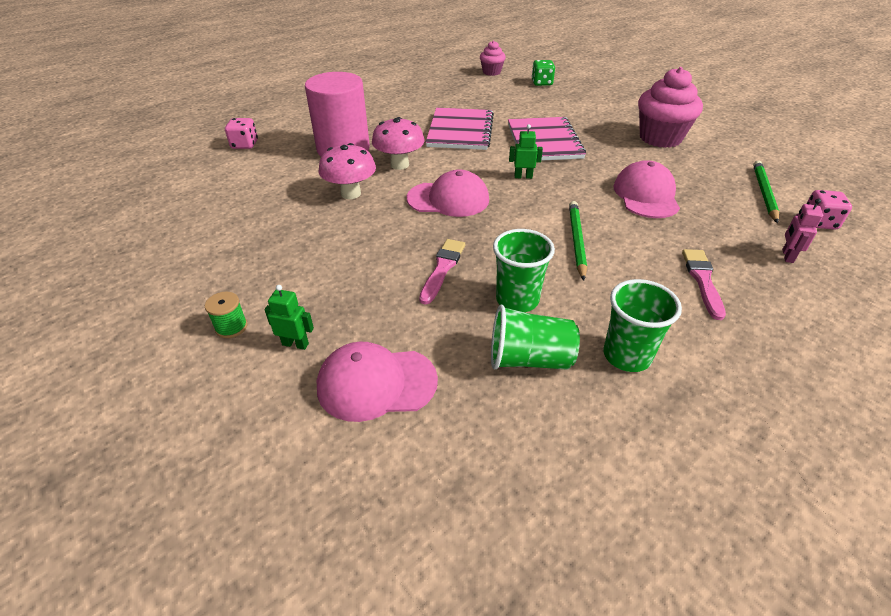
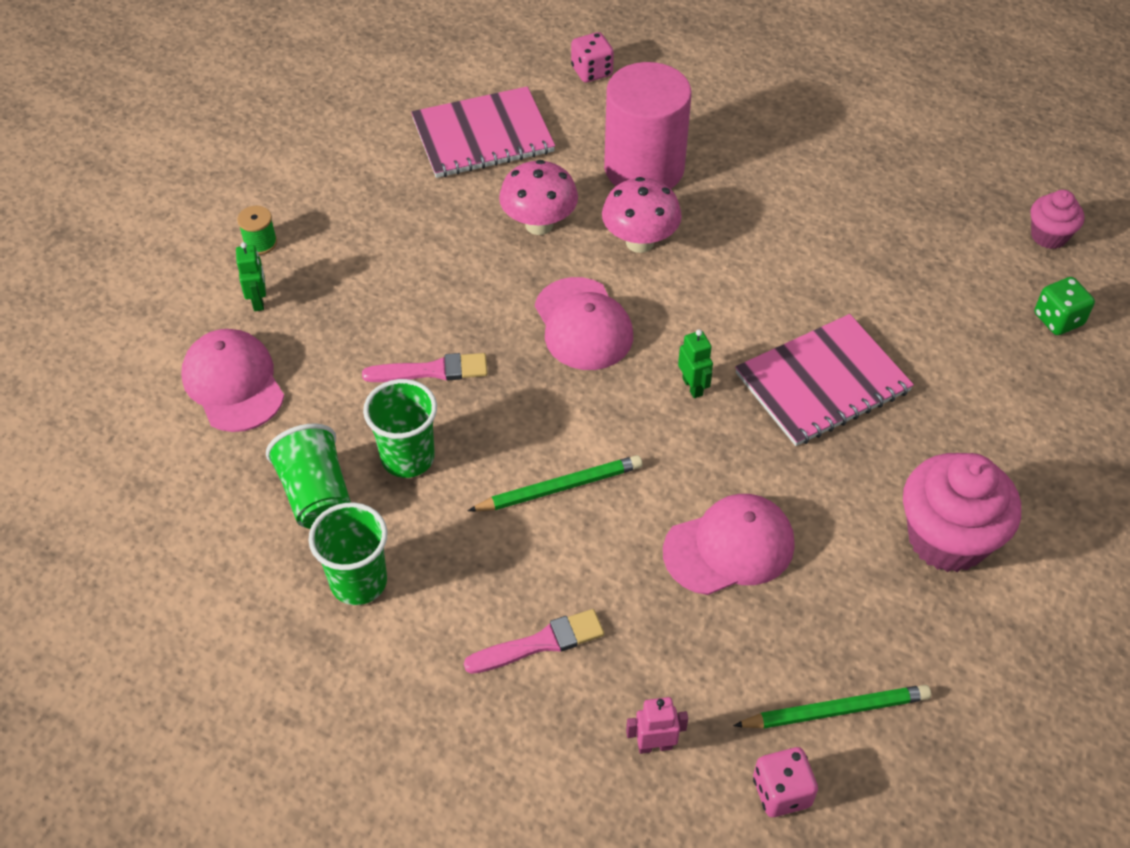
camera: 65 degrees right, 10 degrees up
(460, 131) = (786, 271): pink notebook -> pink notebook (483, 136)

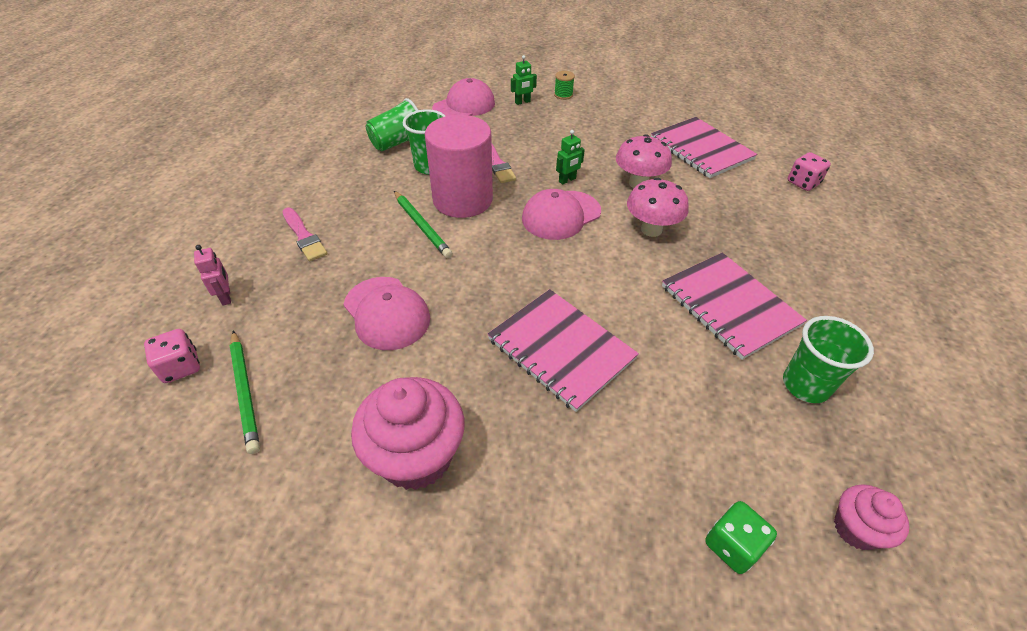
camera: 75 degrees right, 5 degrees down
(358, 582) = (342, 166): green cup -> green cup (805, 385)
(644, 168) = (726, 221): pink cylinder -> pink cylinder (462, 200)
(693, 386) = (527, 275): green robot -> green robot (567, 180)
(786, 219) = (729, 306): none -> pink notebook

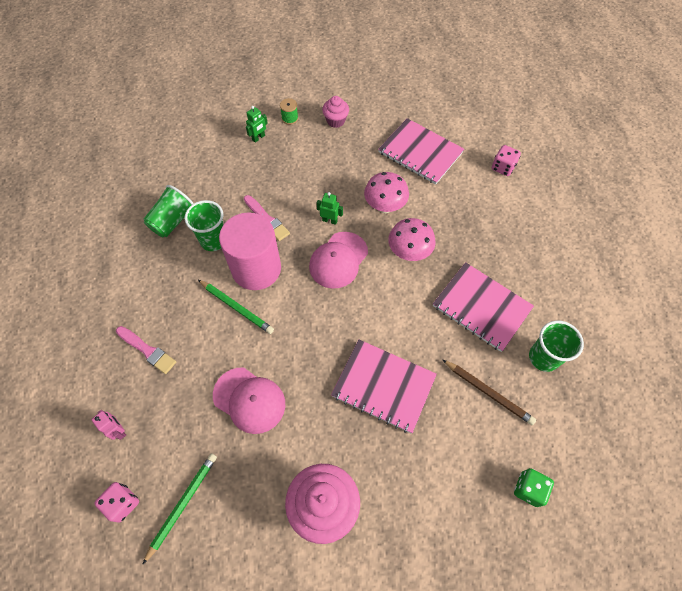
camera: 20 degrees left, 15 degrees up
(245, 392) = (182, 504): green pencil -> green pencil turned 105 degrees counterclockwise
(464, 106) = (210, 158): pink cap -> none
(567, 180) = (330, 220): green robot -> green robot turned 105 degrees counterclockwise
(707, 401) = (488, 393): none -> brown pencil
(855, 529) = (591, 451): pink cupcake -> pink cupcake (335, 121)

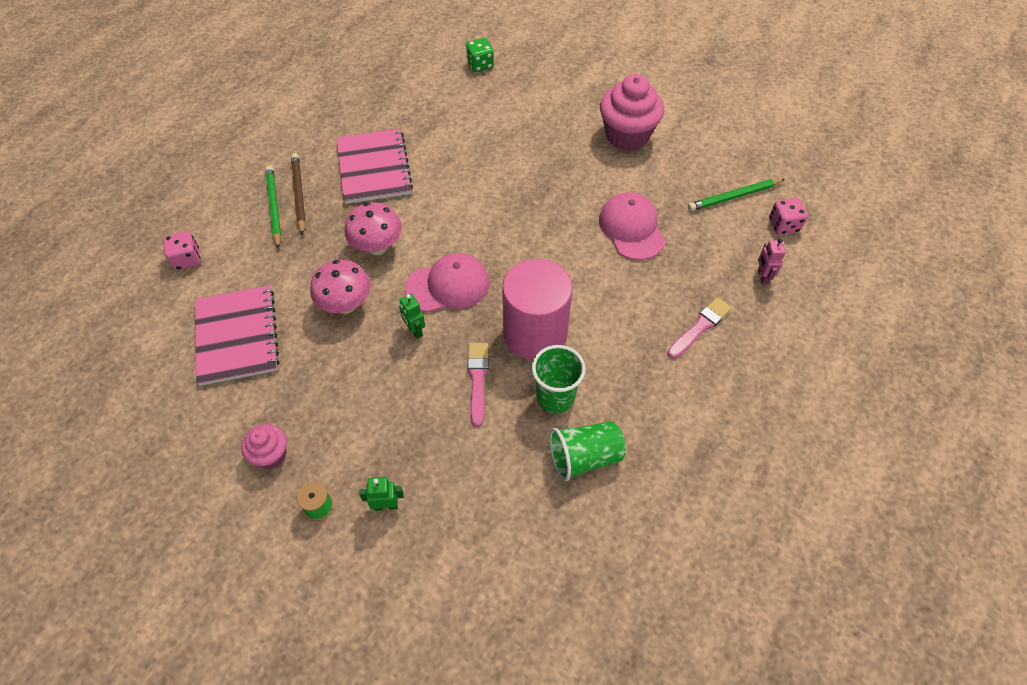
camera: 140 degrees left, 5 degrees down
(147, 350) = (700, 327): pink brush -> pink brush turned 60 degrees clockwise
(236, 307) = (585, 309): green pencil -> green pencil (274, 207)
(383, 386) = (513, 170): pink notebook -> none
(488, 393) = (441, 119): brown pencil -> brown pencil (299, 194)
(543, 357) = (375, 112): green cup -> none

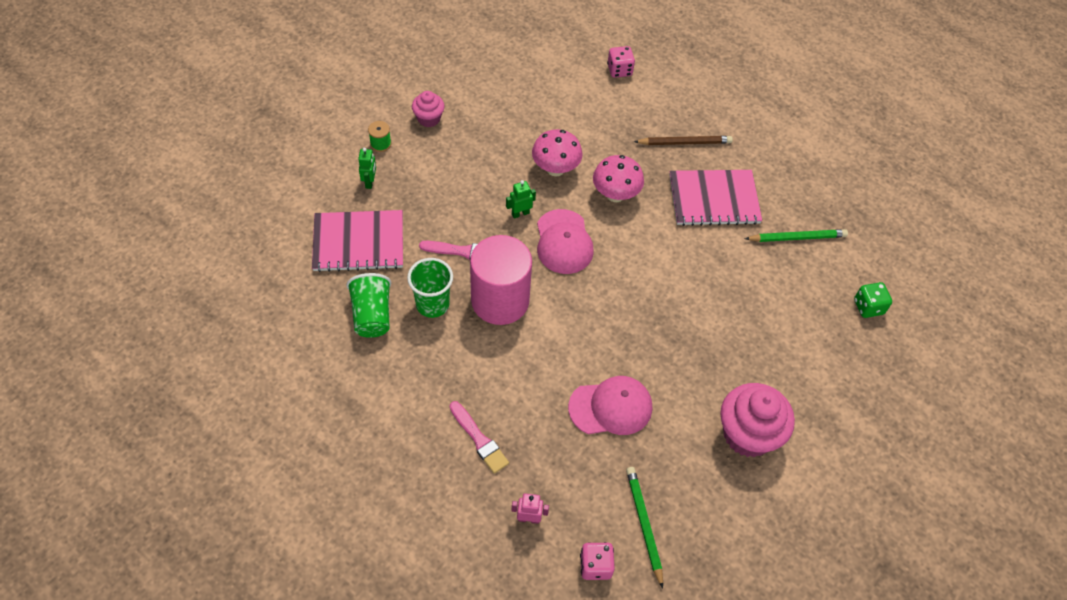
camera: 95 degrees right, 0 degrees up
(237, 336) = (537, 100): pink notebook -> pink notebook (358, 242)
(274, 207) = (671, 125): green pencil -> green pencil (797, 237)

